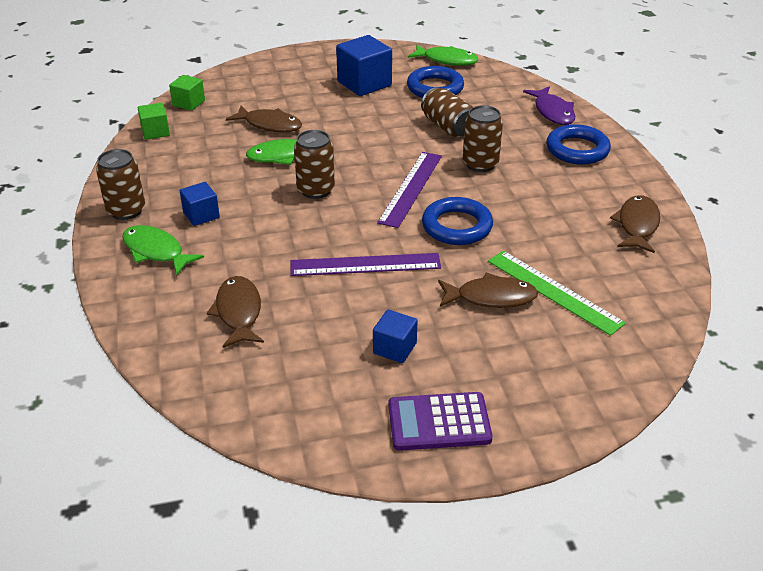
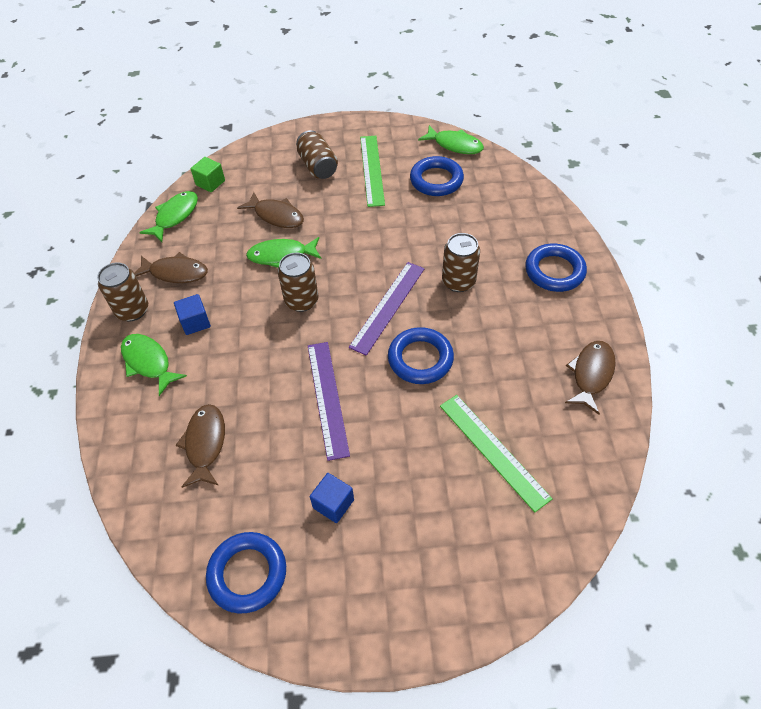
camera: 10 degrees right, 15 degrees up
(155, 132) = (175, 216): green cube -> green fish
(315, 414) = (247, 574): none -> blue ring
(364, 83) = (372, 170): blue cube -> green ruler
(365, 264) = (327, 398): purple ruler -> purple ruler turned 75 degrees clockwise
(439, 422) = (354, 599): purple calculator -> none
(448, 127) = (438, 231): brown can -> brown can (318, 166)
(491, 297) = (433, 451): brown fish -> brown fish (175, 273)
(552, 112) = (541, 220): purple fish -> none

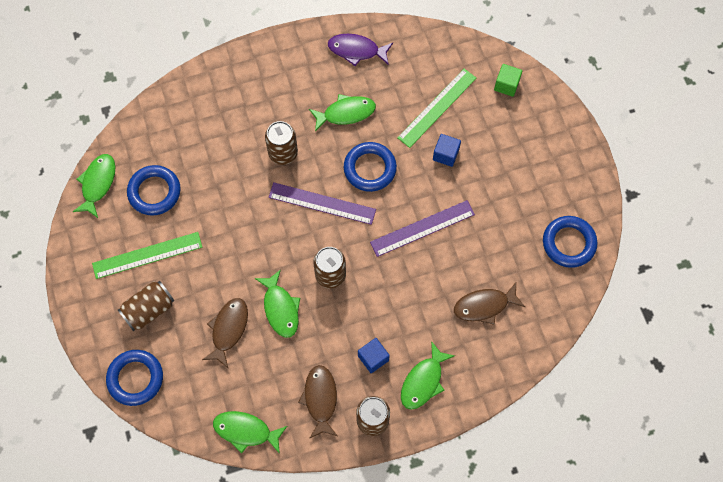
camera: 105 degrees left, 15 degrees up
(210, 183) = (190, 413): green cube -> green cube (506, 85)
(333, 504) = (505, 202): blue cube -> blue cube (445, 154)
(500, 347) = (345, 113): none -> green fish
(554, 271) = (256, 82): blue ring -> blue ring (135, 378)
(591, 374) = (356, 50): brown fish -> purple fish

